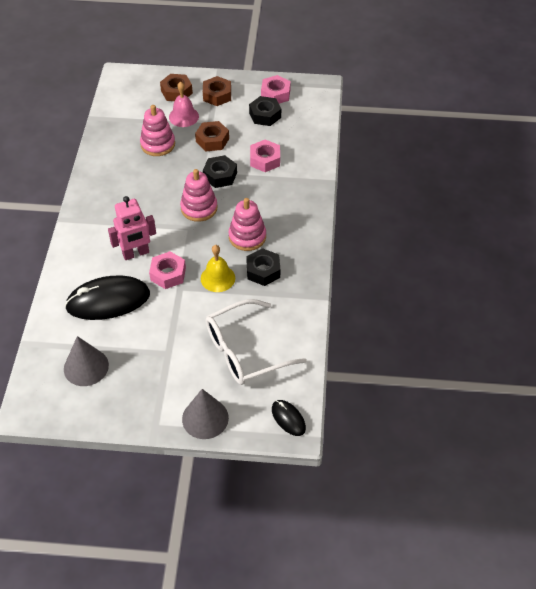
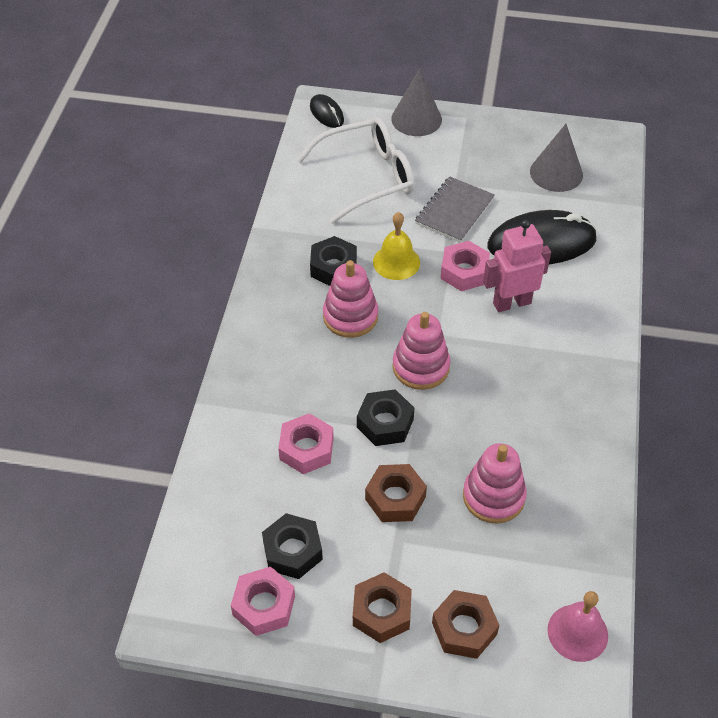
camera: 175 degrees left, 0 degrees up
(173, 324) = (454, 211): none -> grey notebook
(183, 116) = (448, 559): pink bell -> pink bell (577, 632)

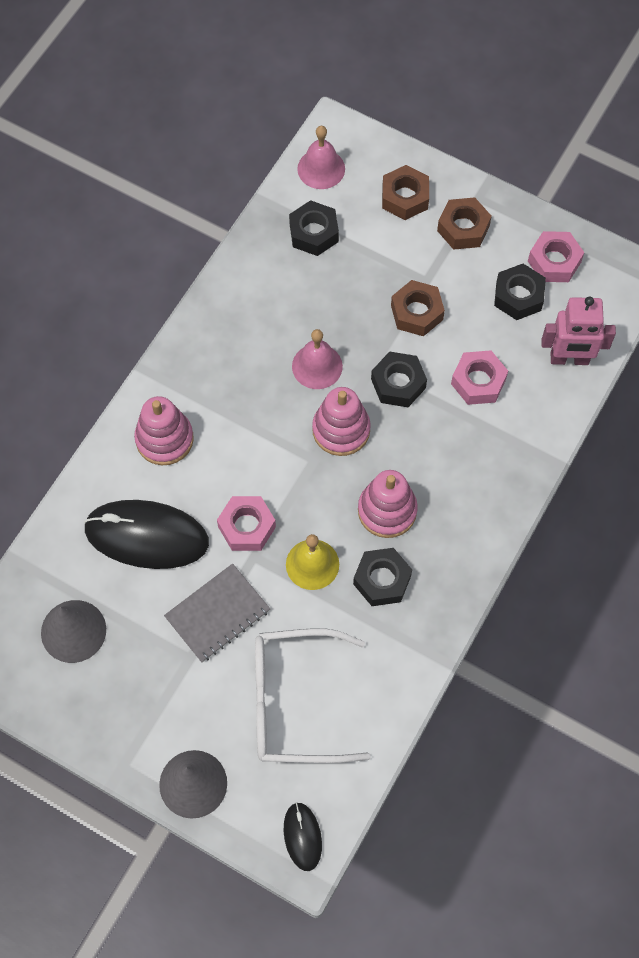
camera: 160 degrees left, 15 degrees up
(470, 415) = (317, 366): none -> pink bell
(493, 496) = (333, 287): pink stacking toy -> pink stacking toy (164, 439)
(511, 303) = (218, 472): pink robot -> pink robot (569, 359)
(544, 550) = (313, 233): none -> black nut

